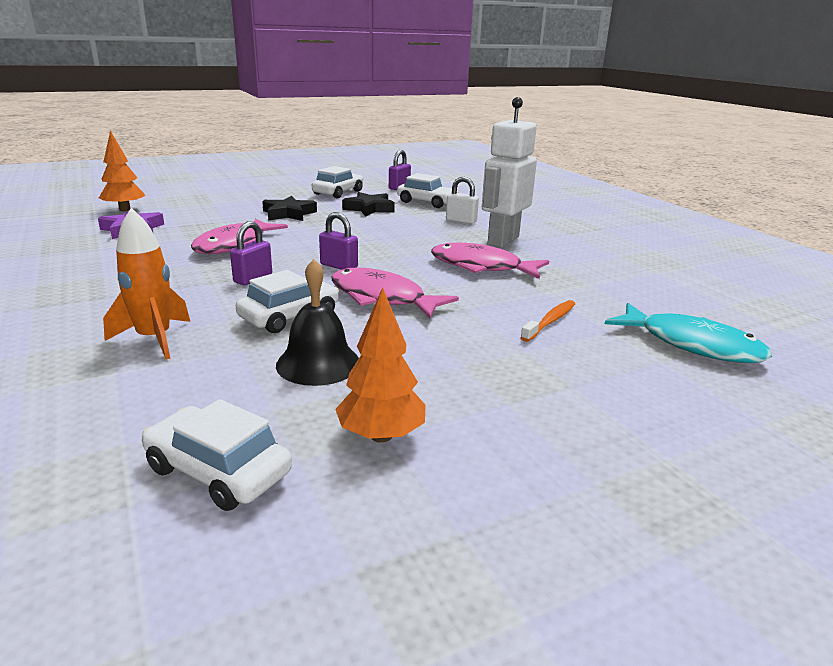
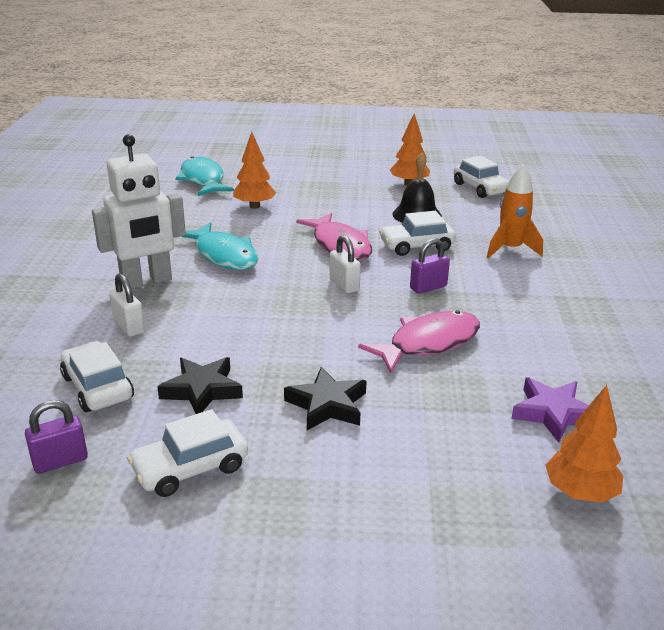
camera: 150 degrees left, 5 degrees up
(339, 266) = (344, 285): purple padlock -> white padlock
(481, 267) = (224, 255): pink fish -> turquoise fish
(550, 321) = (254, 206): orange toothbrush -> orange tree

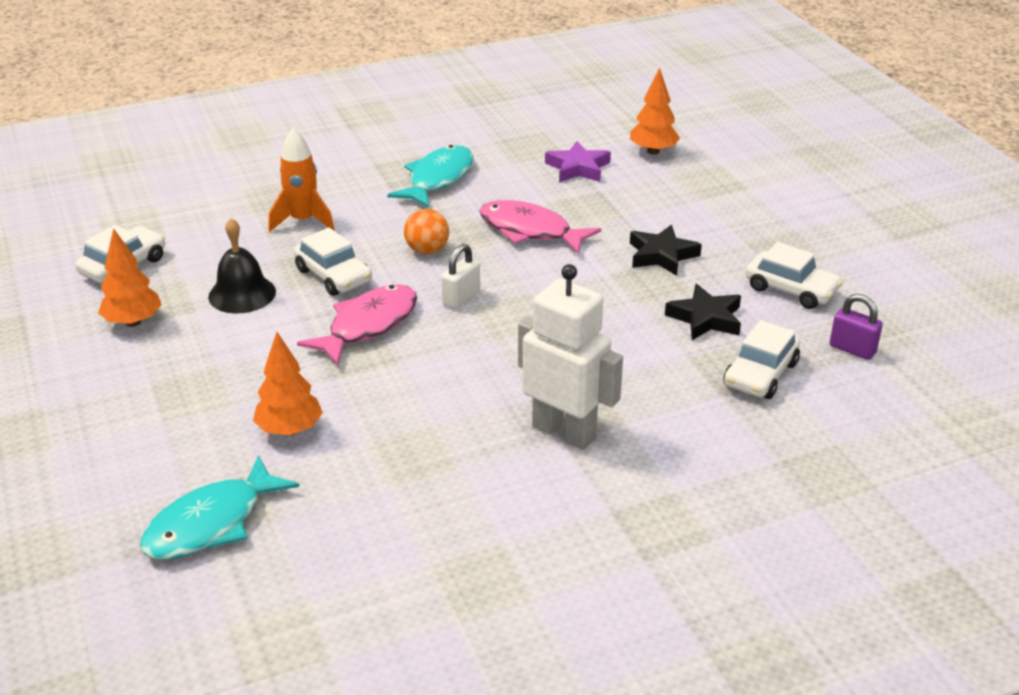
camera: 115 degrees left, 5 degrees up
(129, 327) = (659, 401): white padlock -> none
(224, 255) = (456, 400): turquoise fish -> turquoise fish (438, 179)
(428, 287) = (427, 250): purple padlock -> orange ball

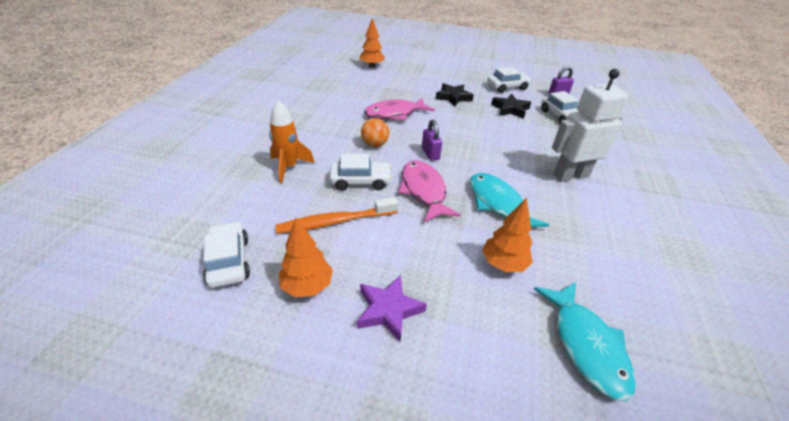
camera: 55 degrees left, 5 degrees up
(242, 294) = (335, 222): black bell -> orange toothbrush
(438, 179) = (313, 114): turquoise fish -> turquoise fish (498, 204)
(461, 298) = (430, 154): white padlock -> purple padlock
(578, 168) = (359, 83): purple star -> purple star (388, 310)

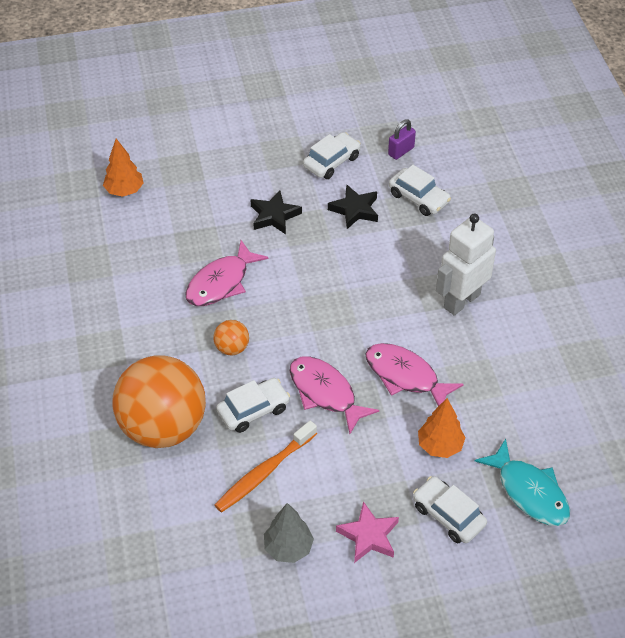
camera: 25 degrees left, 10 degrees up
(228, 261) = (201, 559): white car -> white car (448, 515)
(289, 167) = (163, 427): orange rocket -> orange ball
(307, 286) = (288, 548): orange tree -> grey tree
(388, 310) = (369, 536): purple star -> pink star
(430, 154) = (302, 334): purple padlock -> none
(498, 204) = (405, 376): turquoise fish -> pink fish

